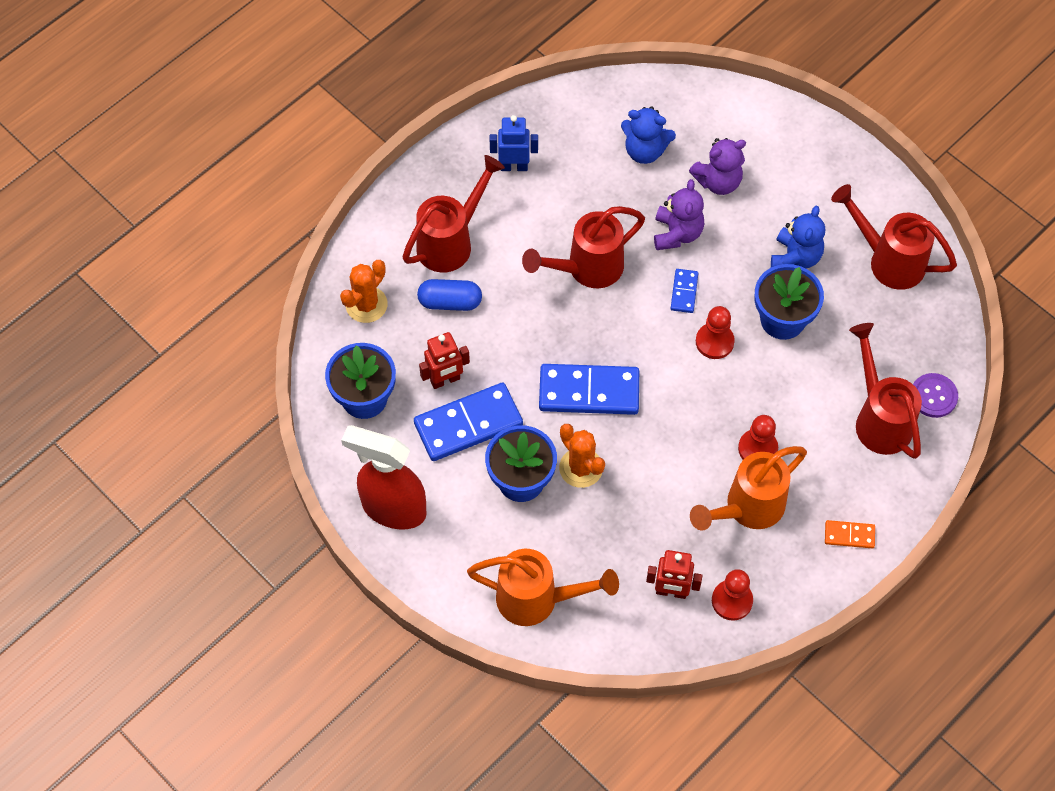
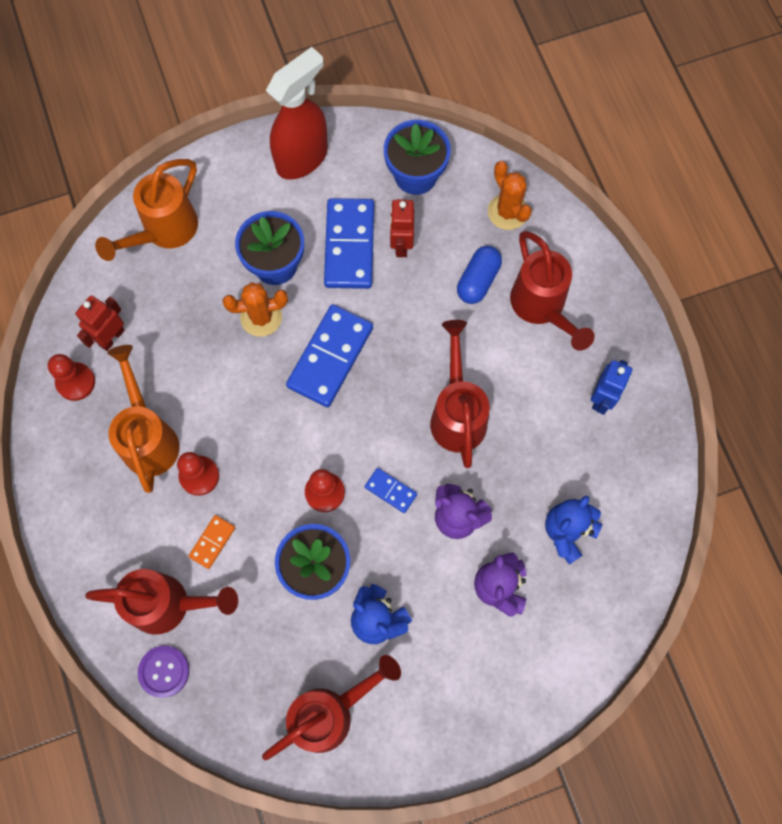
camera: 115 degrees right, 10 degrees up
(849, 535) = (75, 513): orange domino -> orange domino (212, 542)

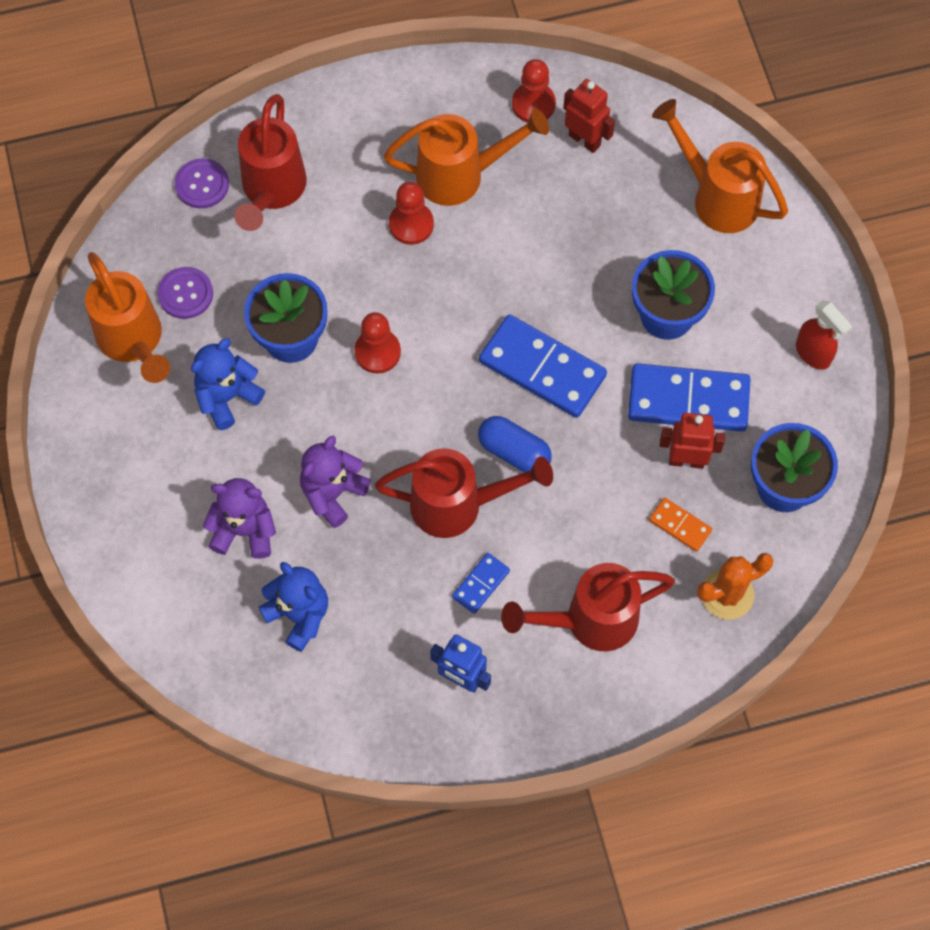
camera: 95 degrees right, 5 degrees down
(212, 542) = (334, 235): orange domino -> orange domino (680, 525)
(261, 317) = (599, 296): orange cactus -> none
(278, 671) = (185, 294): none -> purple button
(302, 158) = (813, 354): red spray bottle -> red spray bottle, size x0.55
(330, 712) = (134, 342): red watering can -> orange watering can
(390, 491) = (371, 422): blue domino -> blue domino (481, 584)
(478, 280) = (632, 547): blue capsule -> blue capsule (514, 452)

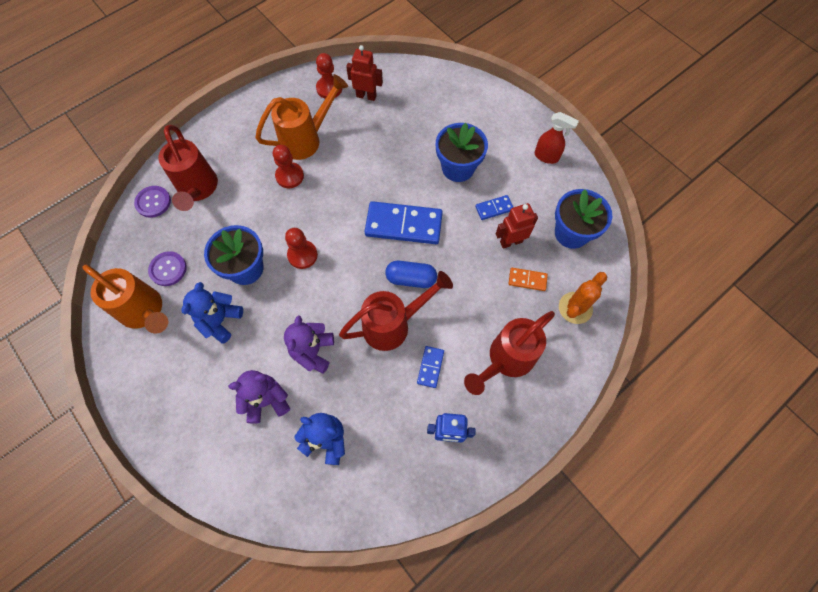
camera: 25 degrees left, 0 degrees up
(688, 400) = (494, 208): blue domino -> blue domino, size x0.48
(716, 196) = (451, 97): orange watering can -> none

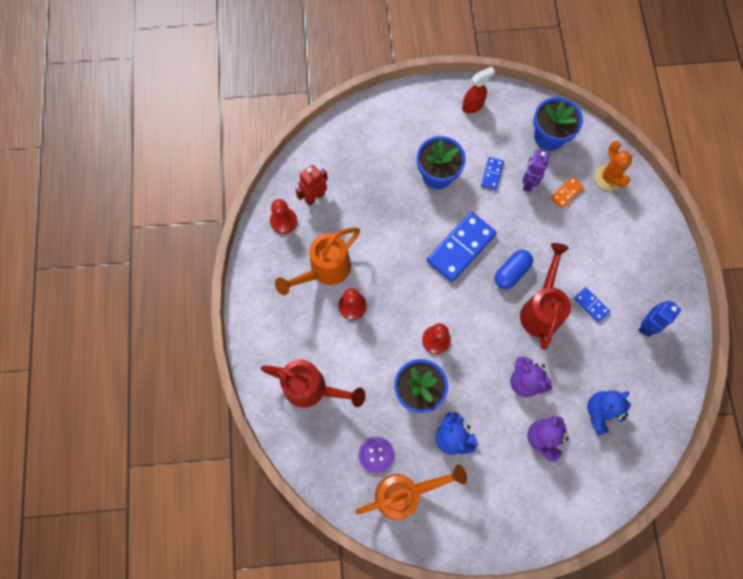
camera: 55 degrees left, 5 degrees up
(153, 202) = (298, 433): purple button -> none
(307, 139) = (324, 271): orange watering can -> orange watering can turned 135 degrees counterclockwise
(506, 360) = (618, 251): red watering can -> none
(511, 242) = (528, 182): red robot -> purple robot

